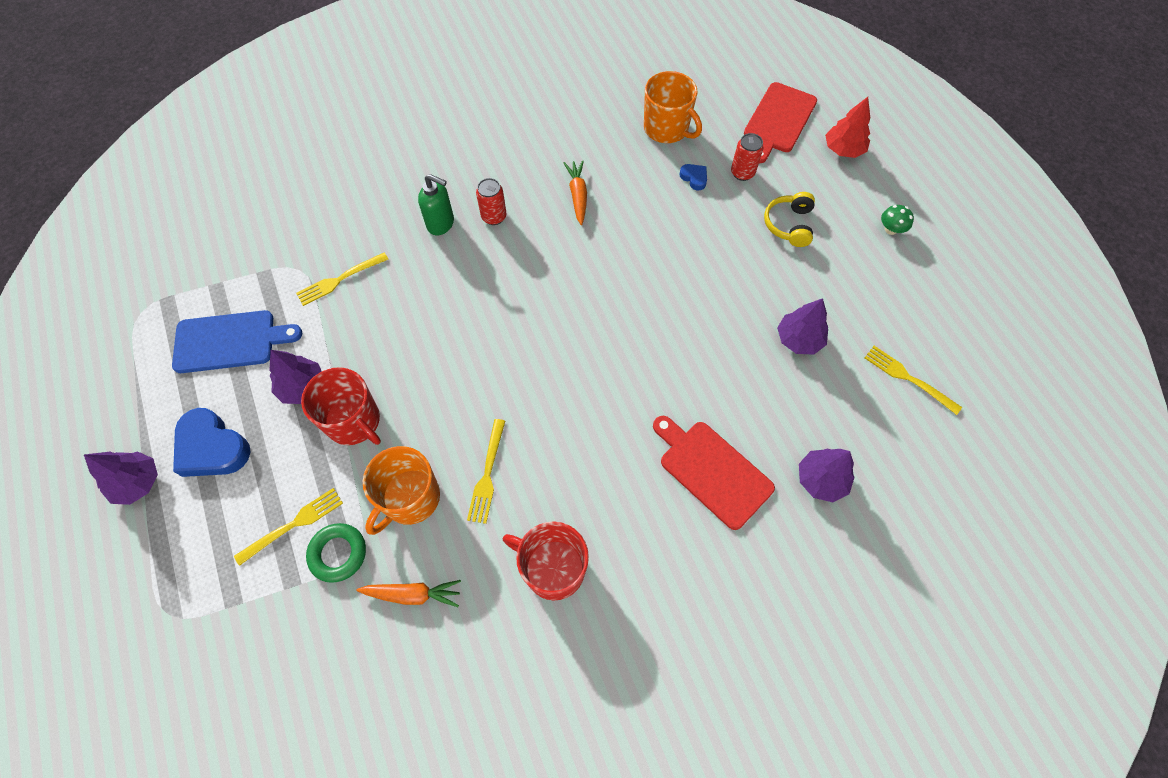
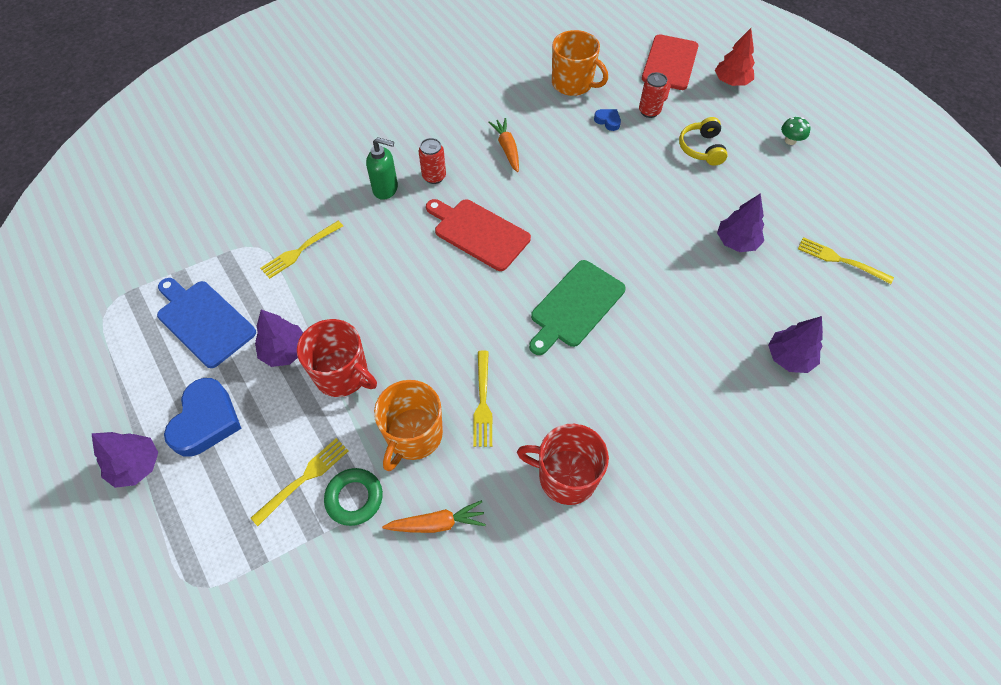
camera: 10 degrees left, 5 degrees down
(212, 448) = (206, 421): blue heart -> blue heart turned 105 degrees counterclockwise
(230, 341) = (204, 321): blue cutting board -> blue cutting board turned 120 degrees counterclockwise
(607, 385) = (575, 306): none -> green cutting board
(712, 470) = (690, 365): red cutting board -> red cutting board (478, 233)

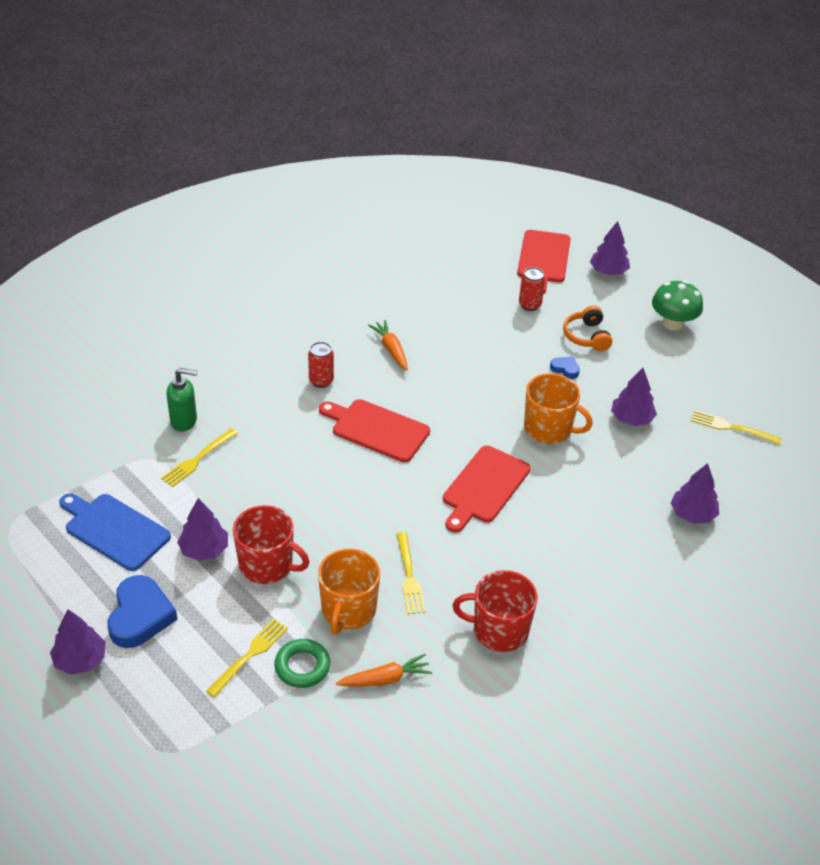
camera: 10 degrees left, 15 degrees down
(386, 189) = (274, 396): green soap dispenser -> green soap dispenser (184, 421)
(573, 84) = (448, 283): orange mug -> orange mug (549, 429)
(575, 306) = (484, 487): green cutting board -> red cutting board
(608, 121) = (489, 316): blue heart -> blue heart (565, 369)
(702, 148) = (587, 336): yellow headphones -> orange headphones
(731, 82) = (608, 271): red tree -> purple tree
(790, 140) = (673, 323): green mushroom -> green mushroom, size x1.83

